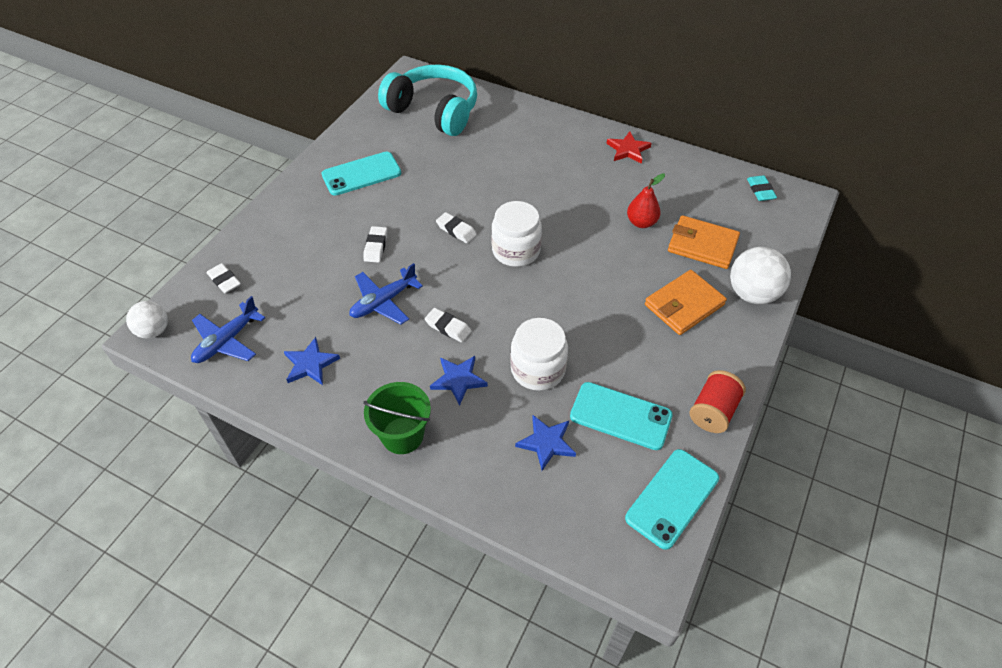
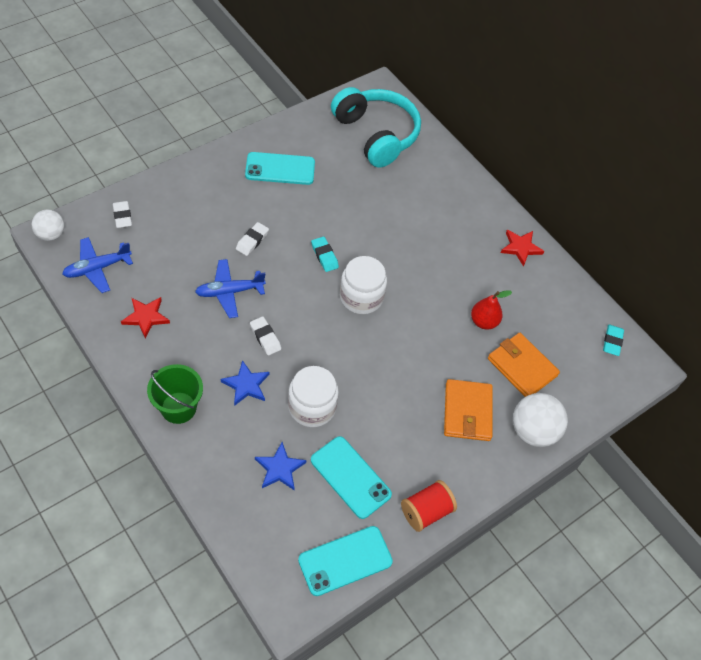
camera: 20 degrees right, 5 degrees up
(310, 364) = (146, 317): blue star -> red star
(456, 230) = (324, 256): white eraser -> turquoise eraser
(684, 305) = (467, 412): orange wallet -> orange wallet turned 75 degrees counterclockwise

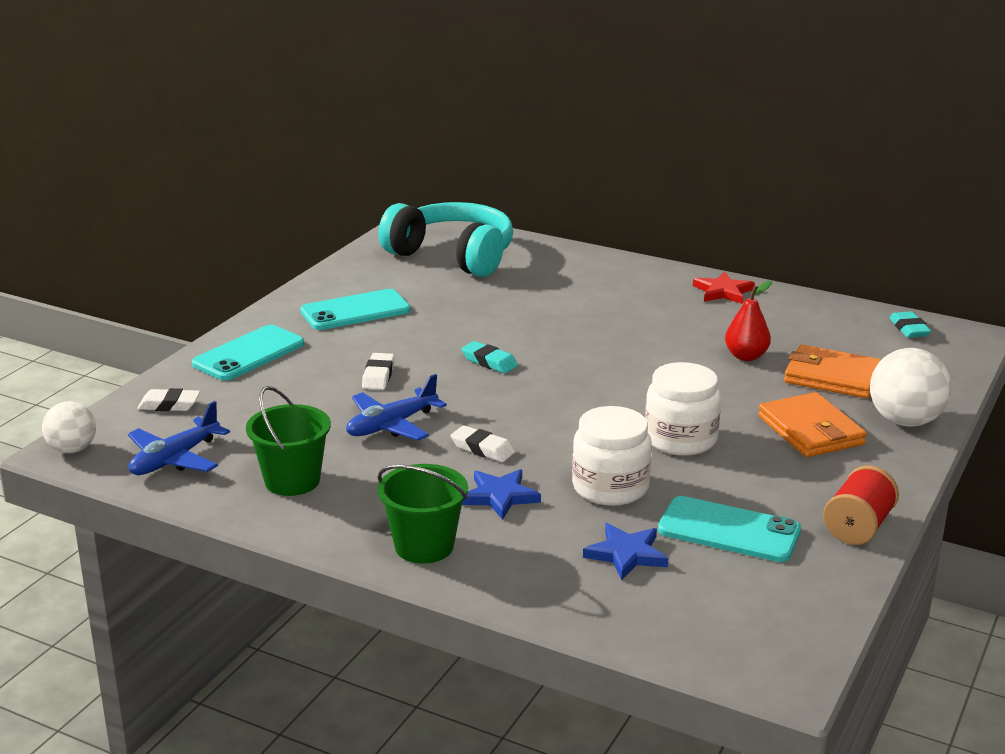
camera: 20 degrees left, 30 degrees down
(122, 216) = (169, 405): white eraser -> white eraser turned 45 degrees counterclockwise
(146, 317) = (292, 481): red star -> green bucket
(345, 560) = (806, 605): turquoise phone -> turquoise phone (248, 354)
(361, 297) = (573, 380): white jar -> white jar (680, 439)

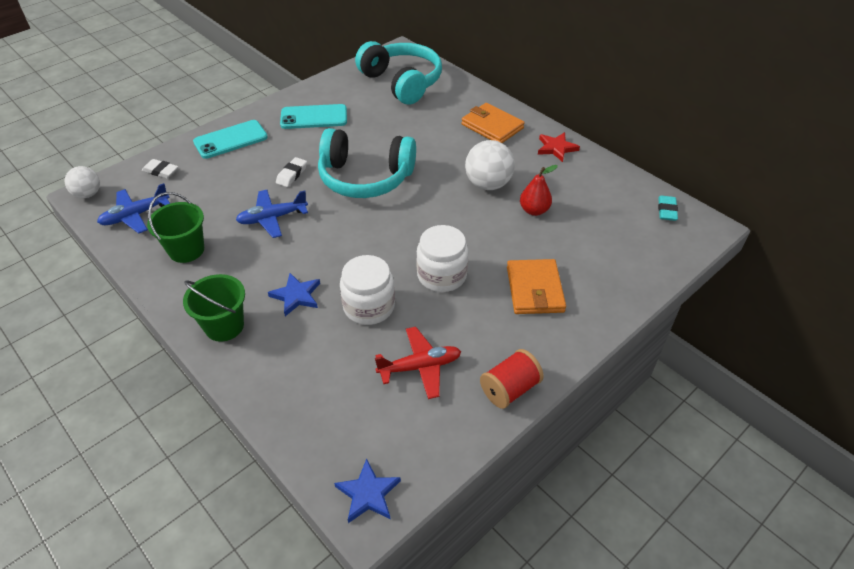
camera: 20 degrees right, 20 degrees up
(482, 449) = (312, 252): white eraser -> none
(489, 362) = (365, 178): turquoise eraser -> turquoise headphones
(626, 554) = (340, 369): blue star -> blue star (368, 494)
(729, 530) = (420, 367): turquoise phone -> red plane
(832, 377) = (582, 243): orange wallet -> orange wallet (492, 126)
(905, 421) = (607, 297): white ball -> white ball (488, 184)

